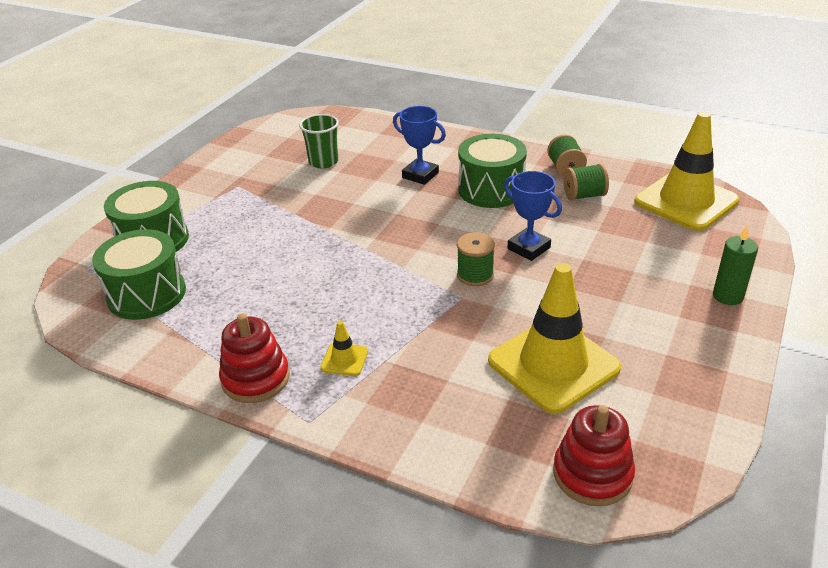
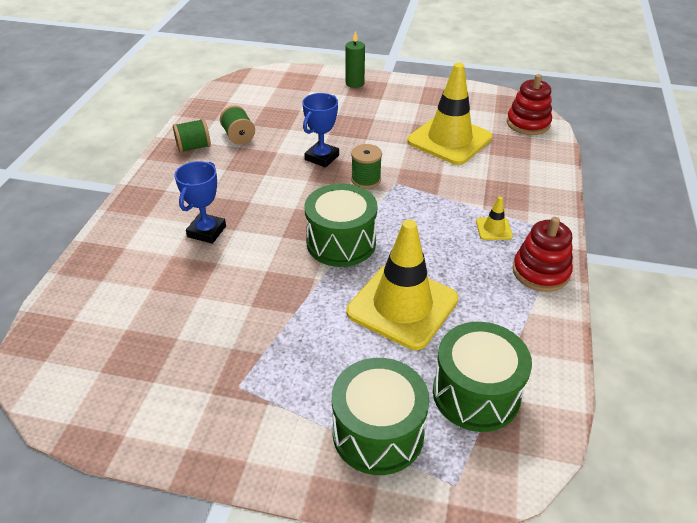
camera: 105 degrees left, 5 degrees up
(323, 162) = (175, 315): green cup -> none
(491, 189) = (232, 184): green drum -> green drum (341, 242)
(686, 201) = (243, 95): yellow traffic cone -> yellow traffic cone (402, 306)

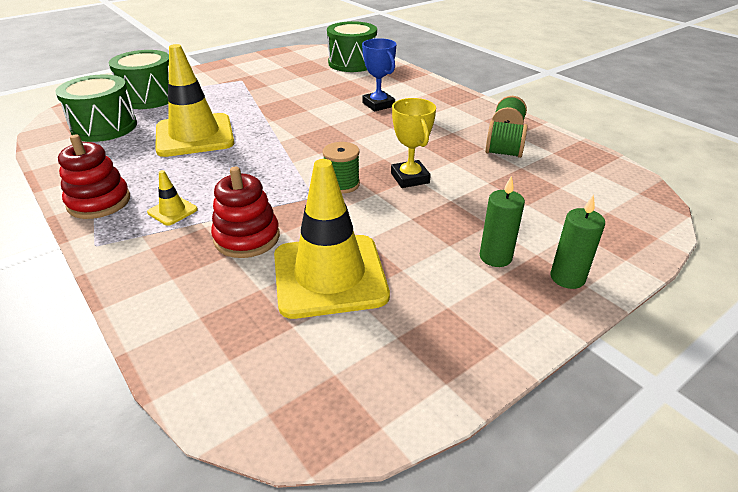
camera: 130 degrees right, 5 degrees down
(322, 157) = (410, 178): blue trophy -> yellow trophy
(341, 242) = (286, 141): green drum -> green drum (352, 63)
(365, 103) = (495, 257): none -> green candle
(528, 123) = (258, 387): red stacking toy -> red stacking toy (247, 238)

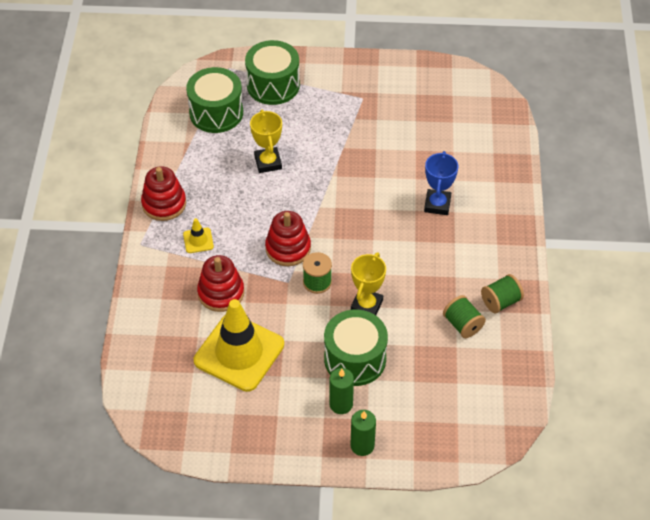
camera: 40 degrees right, 15 degrees up
(195, 135) = (268, 162): yellow traffic cone -> yellow trophy
(282, 176) = (288, 248): none -> red stacking toy
(352, 63) = (483, 124): green drum -> green drum (355, 359)

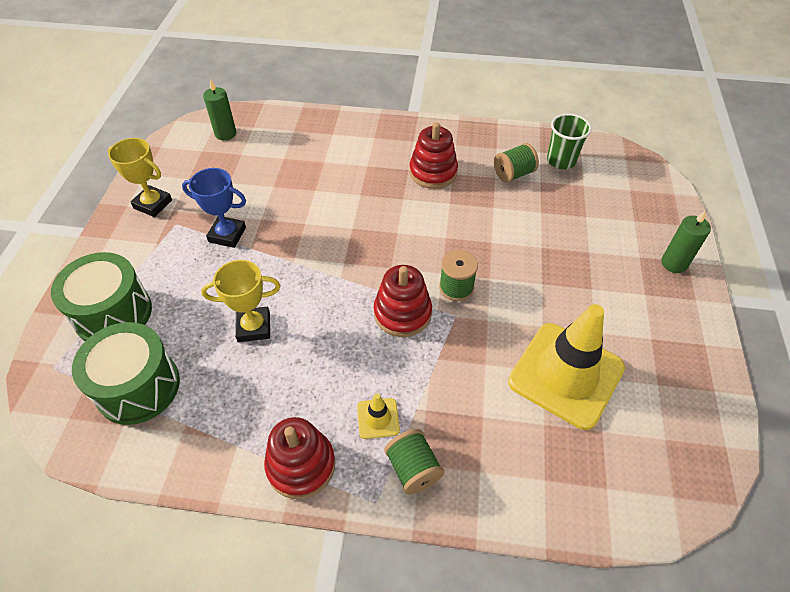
camera: 85 degrees left, 0 degrees up
(221, 293) = (471, 392): red stacking toy -> red stacking toy (433, 172)
(341, 404) = (625, 277): green candle -> green candle (225, 134)
(355, 359) = (563, 261): green drum -> none
(366, 305) = (490, 245): yellow trophy -> yellow trophy (153, 204)
(437, 204) = (355, 177): blue trophy -> blue trophy (227, 235)
(490, 366) = (561, 161): none -> green cup
(500, 302) = (485, 146): green spool -> green spool (413, 469)

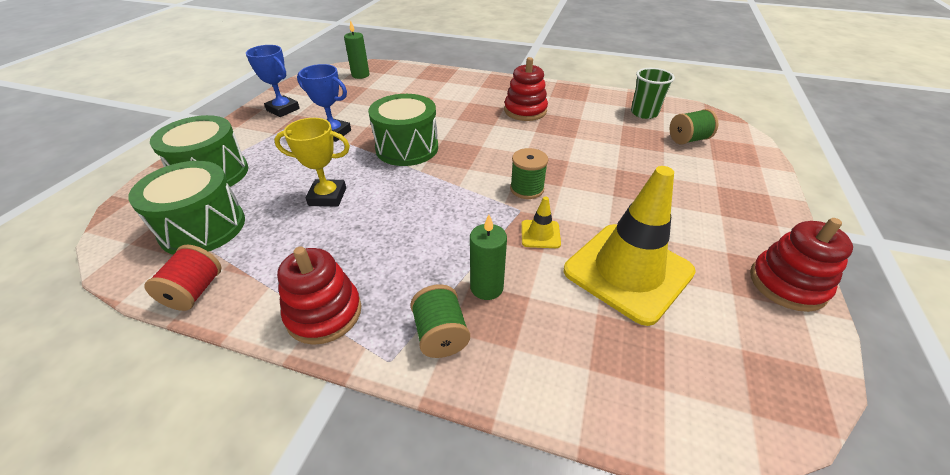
camera: 10 degrees right, 10 degrees down
(153, 204) = (283, 109): yellow trophy -> blue trophy
(166, 463) = (195, 291): none -> red spool
(317, 247) = (407, 148): none -> green drum
(378, 418) = (418, 283): yellow traffic cone -> yellow traffic cone (540, 234)
(402, 313) = (469, 202): red stacking toy -> red stacking toy (787, 284)
(513, 174) = (598, 118): green spool -> green spool (688, 139)
(674, 263) = (753, 194): green candle -> green candle (486, 287)

